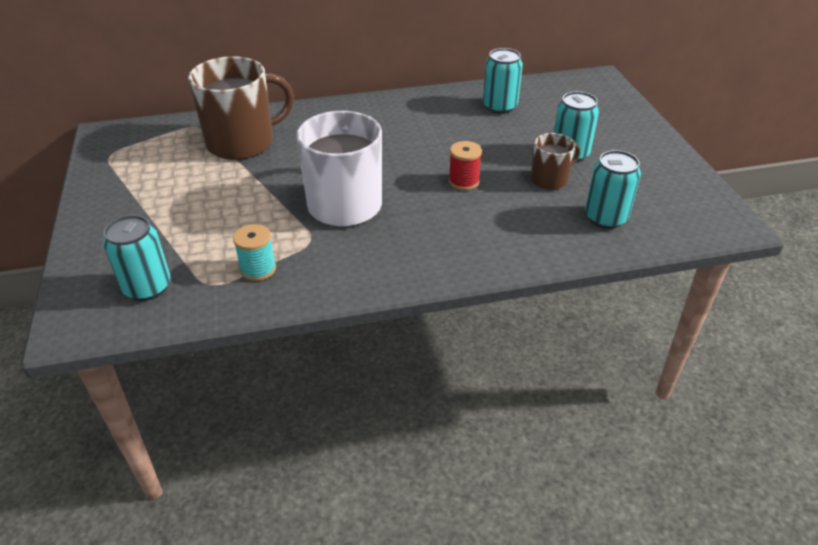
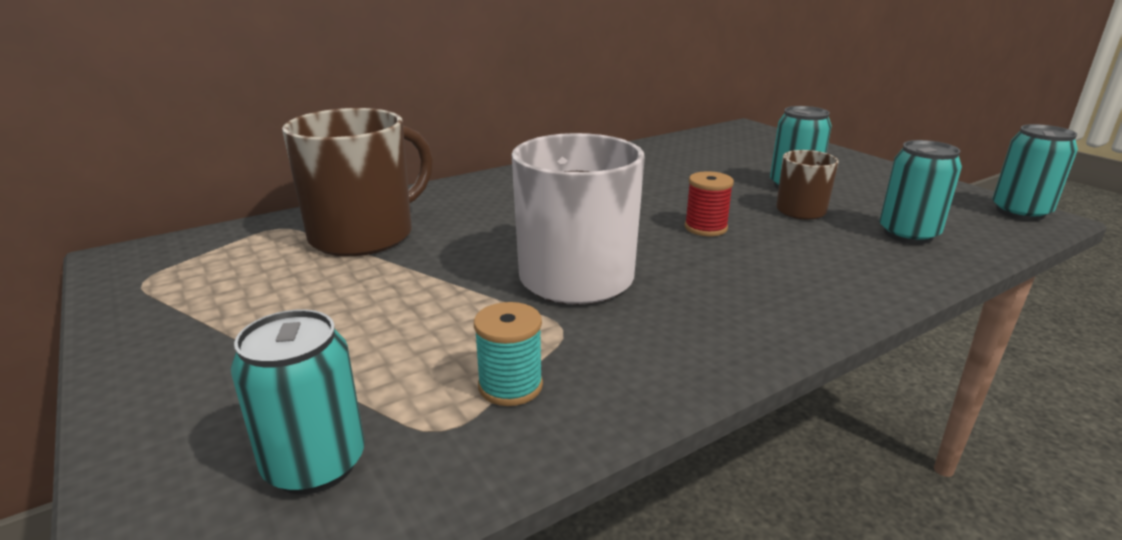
camera: 20 degrees left, 15 degrees down
(499, 106) = (669, 159): turquoise can -> turquoise can (1020, 212)

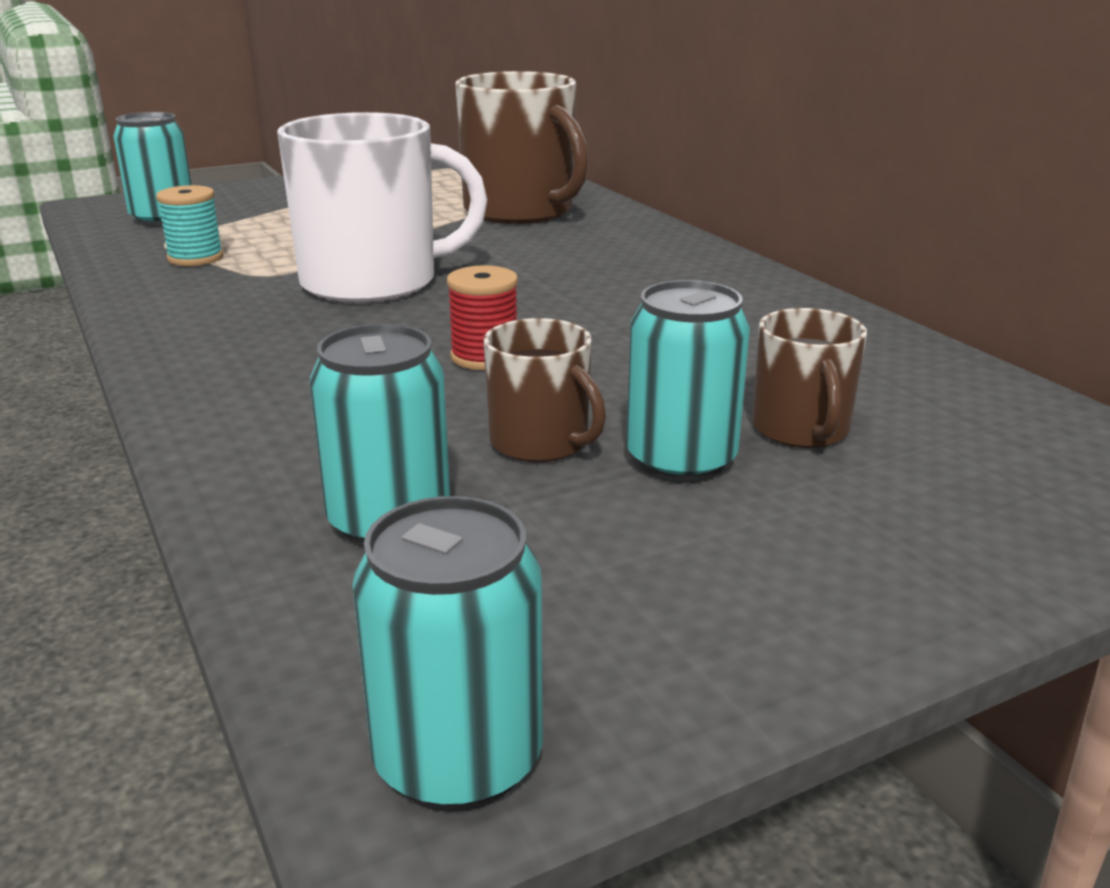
camera: 95 degrees right, 0 degrees up
(744, 168) = (801, 430): none -> brown mug

